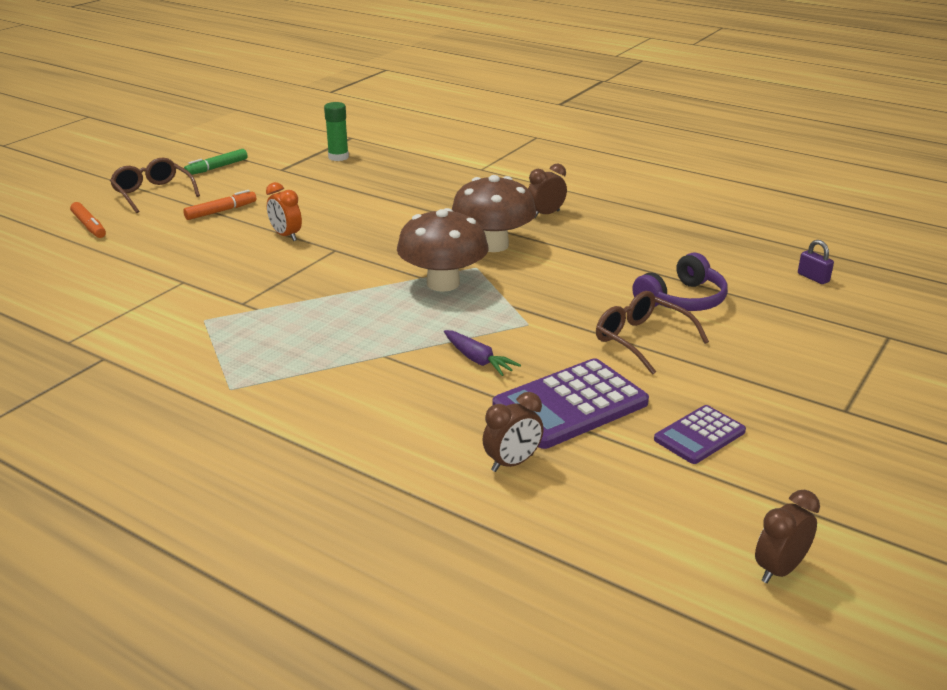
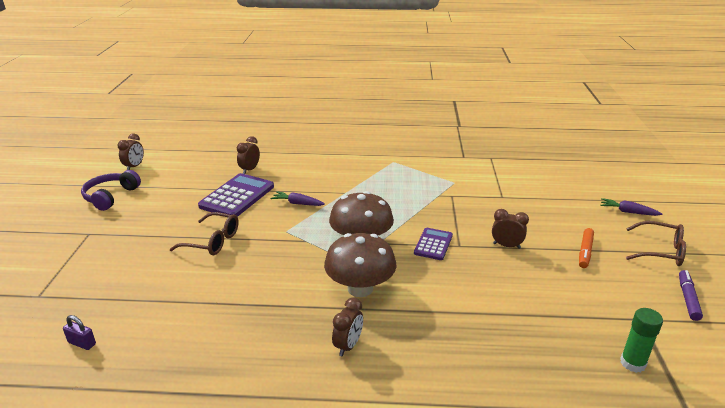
camera: 150 degrees right, 0 degrees up
(89, 226) = (628, 212): orange marker -> purple carrot
(217, 167) = (688, 299): green marker -> purple marker
(286, 236) = (506, 246): orange clock -> brown clock
(682, 300) = (192, 281): purple headphones -> purple headphones (110, 196)
(699, 435) = (169, 200): purple calculator -> purple calculator (433, 244)

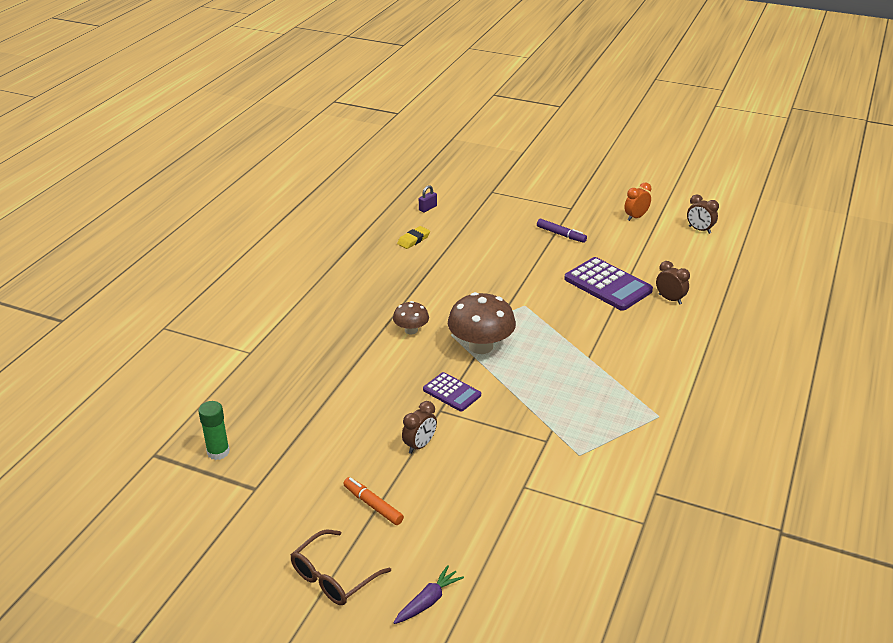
camera: 110 degrees right, 5 degrees up
(110, 196) = (635, 217): purple headphones -> orange clock
(172, 334) = (413, 240): none -> yellow eraser
(212, 241) = (527, 264): brown glasses -> none
(297, 203) = (576, 320): purple carrot -> none
(348, 346) = (348, 310): brown clock -> none
(360, 288) = (411, 330): brown mushroom -> brown mushroom, size x0.55
(688, 299) = (251, 544): purple marker -> purple marker (560, 234)

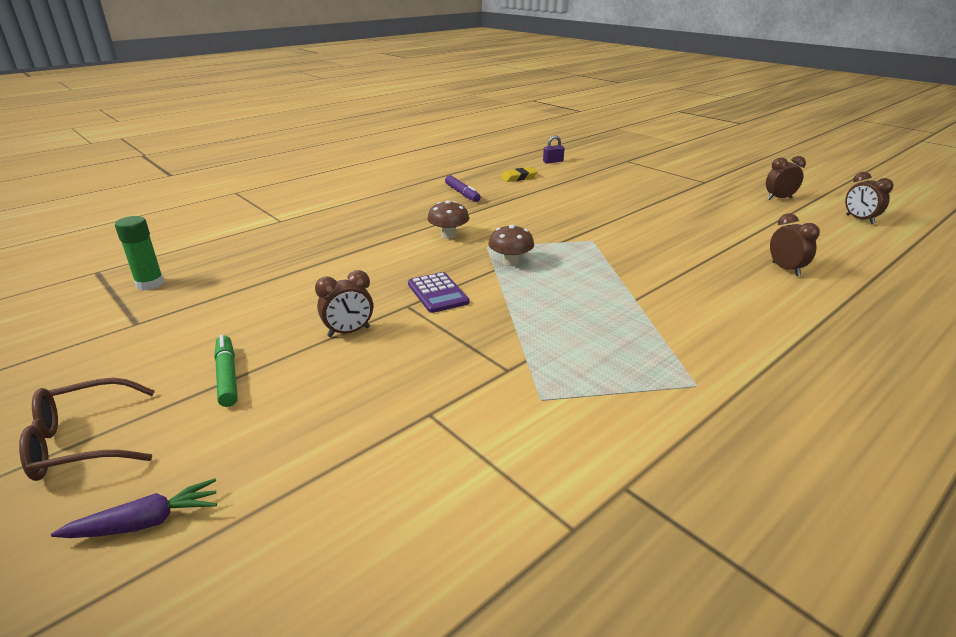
camera: 25 degrees right, 5 degrees down
(373, 505) = (227, 376): orange marker -> green marker
(481, 346) = (510, 262): brown mushroom -> brown mushroom, size x0.55
(560, 234) = (678, 197): purple marker -> purple marker (462, 193)
(608, 285) = (708, 242): purple calculator -> none
(635, 217) = (779, 198): orange clock -> brown clock

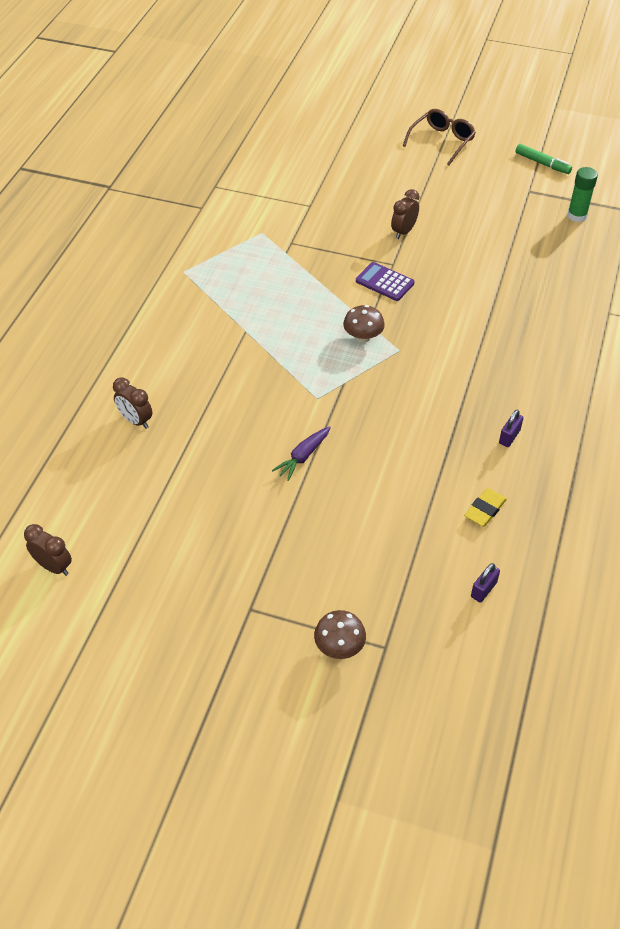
camera: 150 degrees right, 20 degrees up
(146, 522) = (372, 133): purple carrot -> purple carrot (303, 456)
(227, 376) = (429, 185): green marker -> green marker (542, 163)
(448, 235) = (445, 353): brown mushroom -> brown mushroom (339, 646)
(462, 193) = (509, 437): purple marker -> purple padlock
(779, 198) = (147, 592): brown clock -> none

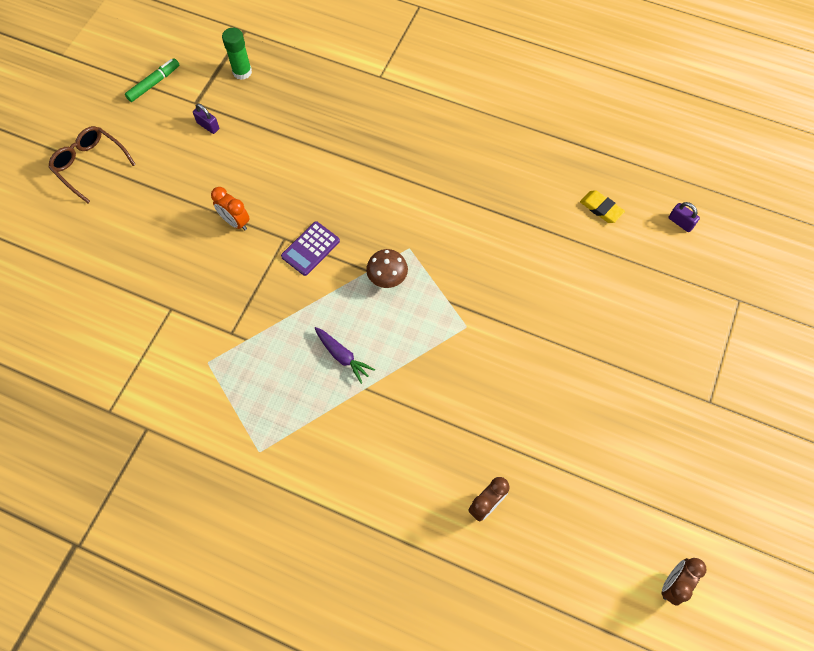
camera: 85 degrees left, 15 degrees up
(303, 456) = (540, 345): purple carrot -> purple carrot (342, 356)
(339, 646) = (741, 334): brown mushroom -> none
(403, 232) = (235, 222): brown clock -> orange clock
(509, 437) = (522, 177): purple padlock -> purple padlock (208, 126)

